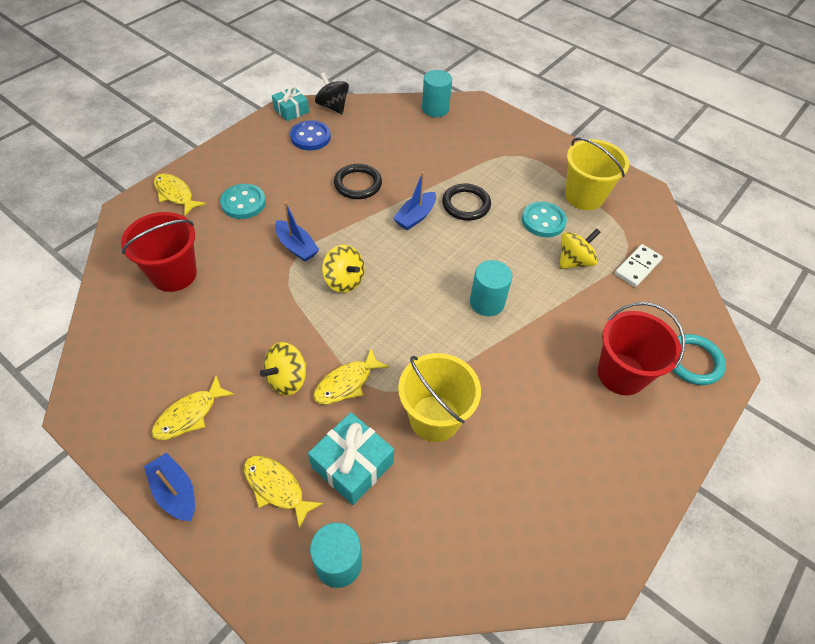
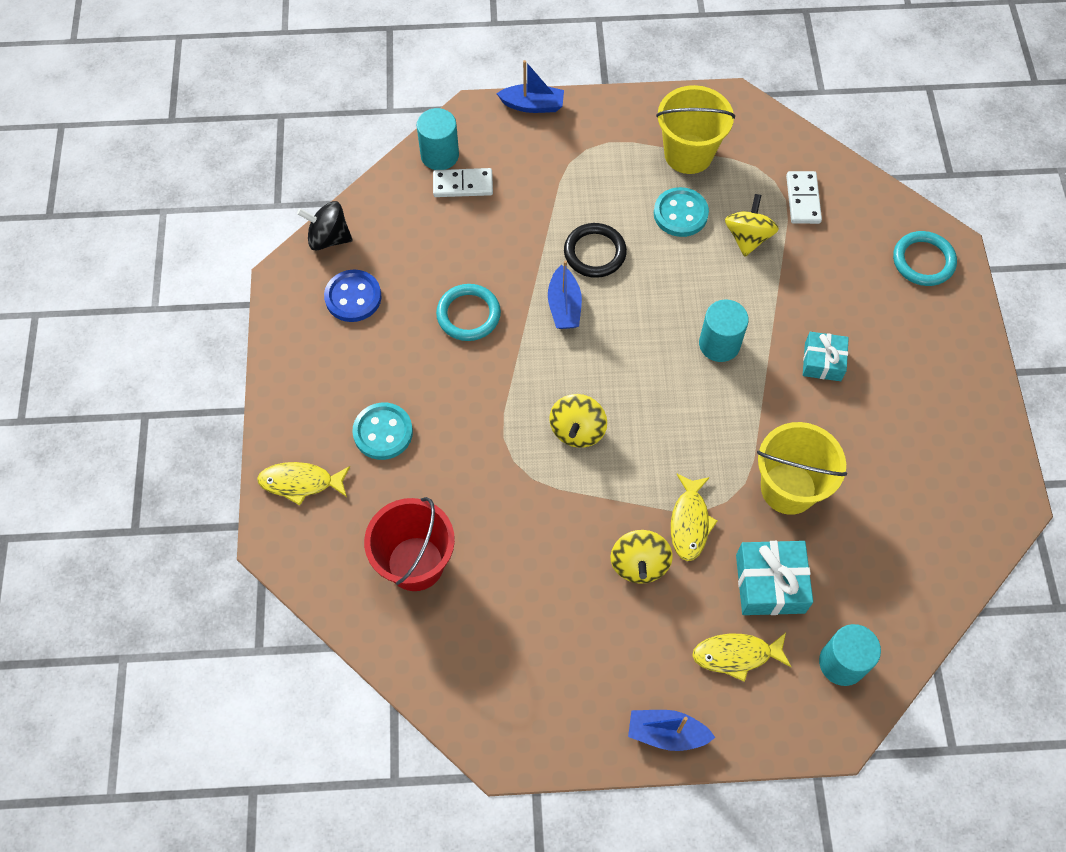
camera: 40 degrees left, 10 degrees up
(189, 415) = (599, 668): yellow fish -> none
(291, 110) = (290, 279): turquoise gift -> turquoise gift (823, 362)
(296, 247) = (493, 434): blue boat -> blue boat (533, 105)
(344, 280) = (577, 430): yellow spinning top -> yellow spinning top turned 105 degrees clockwise
(358, 184) = (468, 314): black ring -> turquoise ring
(431, 128) = (463, 184): none -> white domino
(621, 374) = (883, 321): red bucket -> none

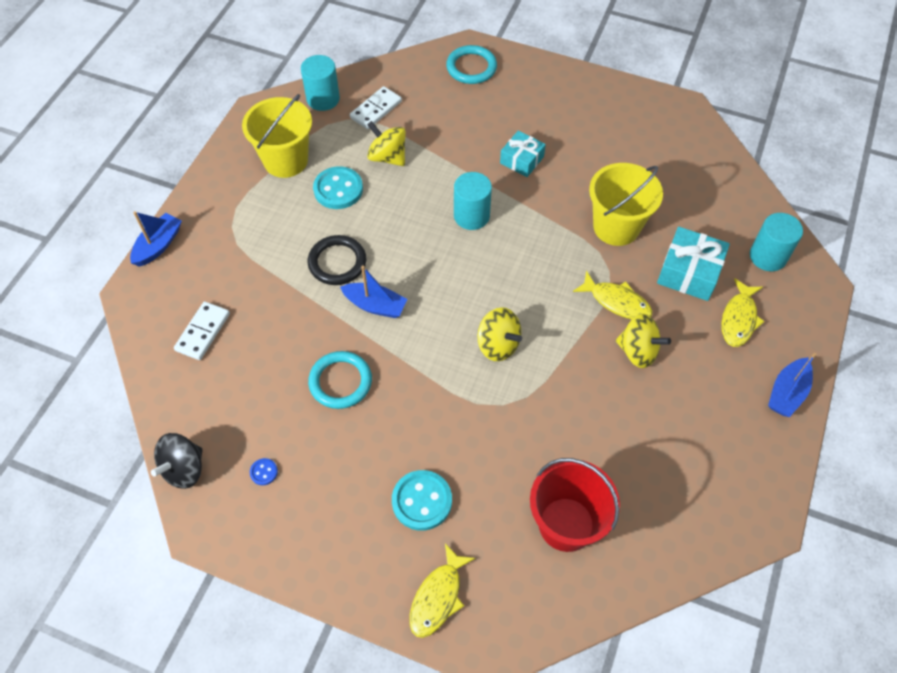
camera: 65 degrees left, 5 degrees down
(353, 297) = (264, 472): blue button -> blue button, size x0.46
(439, 155) = (158, 338): turquoise cylinder -> turquoise cylinder (323, 99)
(803, 199) = (376, 109): white domino -> white domino turned 75 degrees counterclockwise

